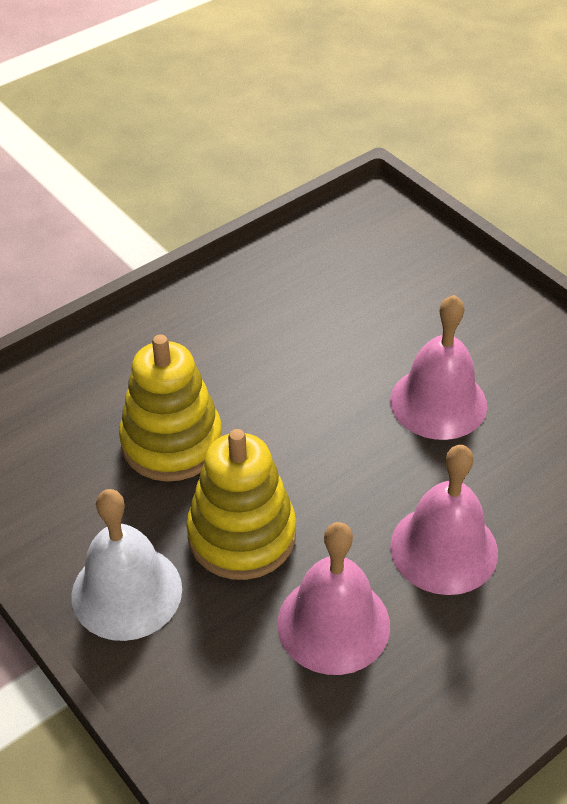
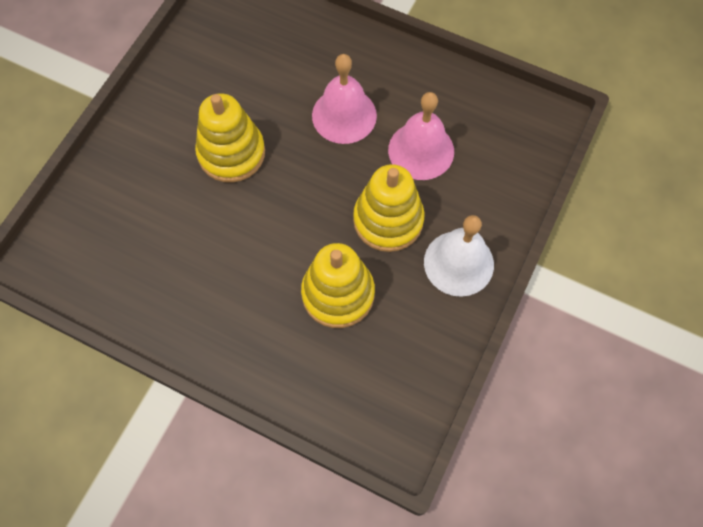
camera: 115 degrees left, 20 degrees up
(438, 402) = (231, 153): pink bell -> yellow stacking toy

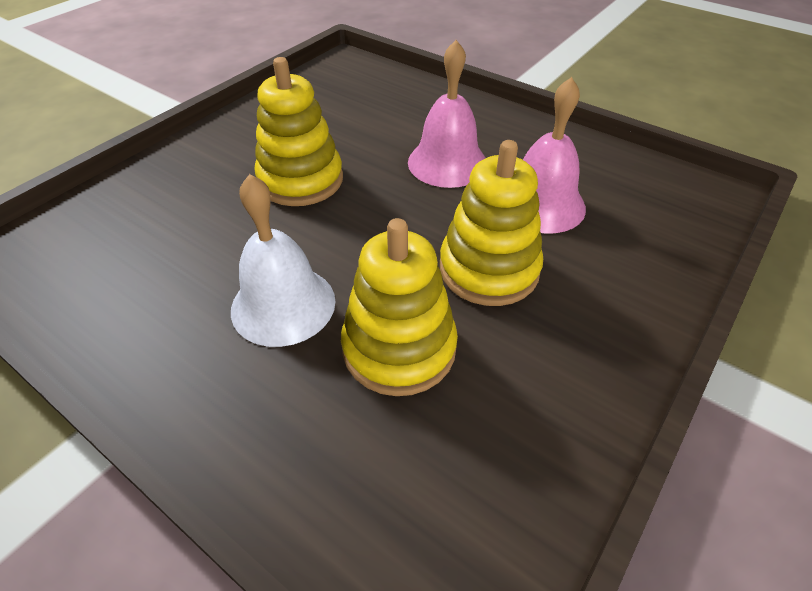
camera: 10 degrees right, 20 degrees down
(458, 263) = (591, 334): white bell -> white bell (283, 305)

